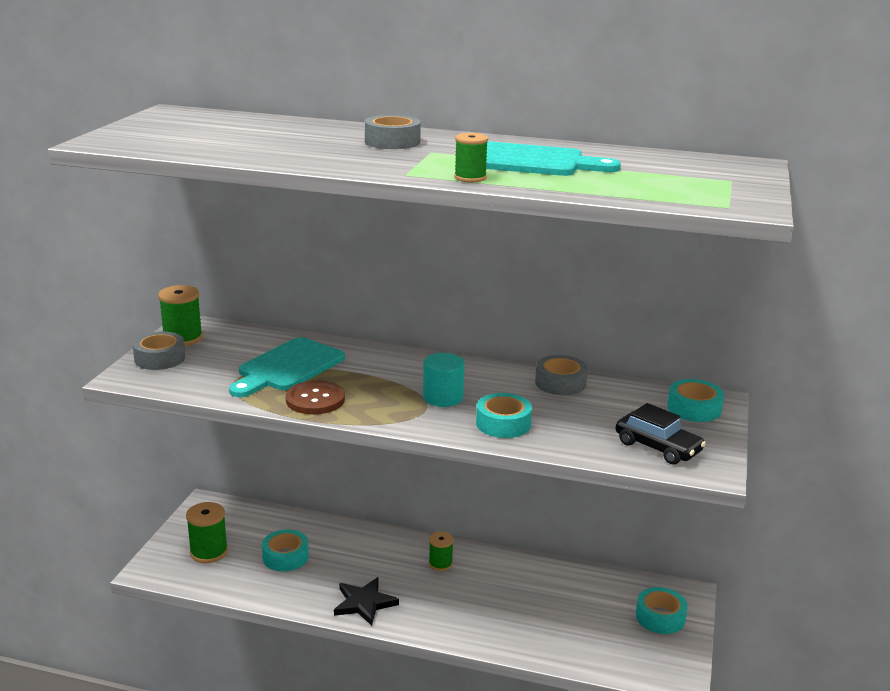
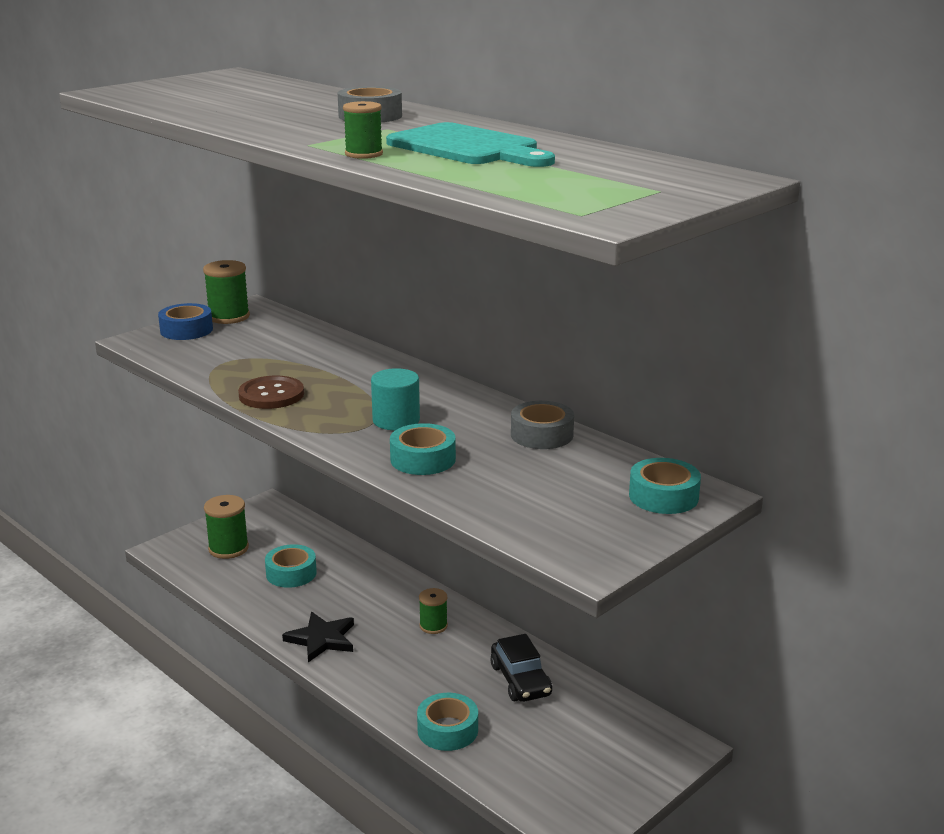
camera: 30 degrees right, 0 degrees up
(160, 358) = (186, 330): grey tape -> blue tape
(287, 367) = (286, 361): turquoise cutting board -> none
(658, 447) = (561, 524): black car -> black car (520, 680)
(660, 617) = (622, 759): turquoise tape -> turquoise tape (447, 730)

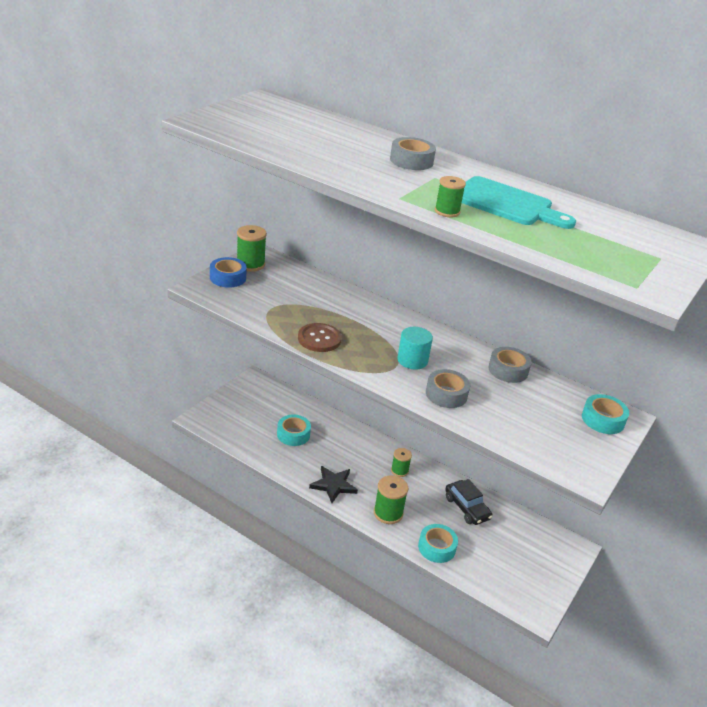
camera: 15 degrees left, 10 degrees up
(228, 548) = (243, 416): green spool -> green spool (388, 513)
(423, 459) = (446, 394): turquoise tape -> grey tape

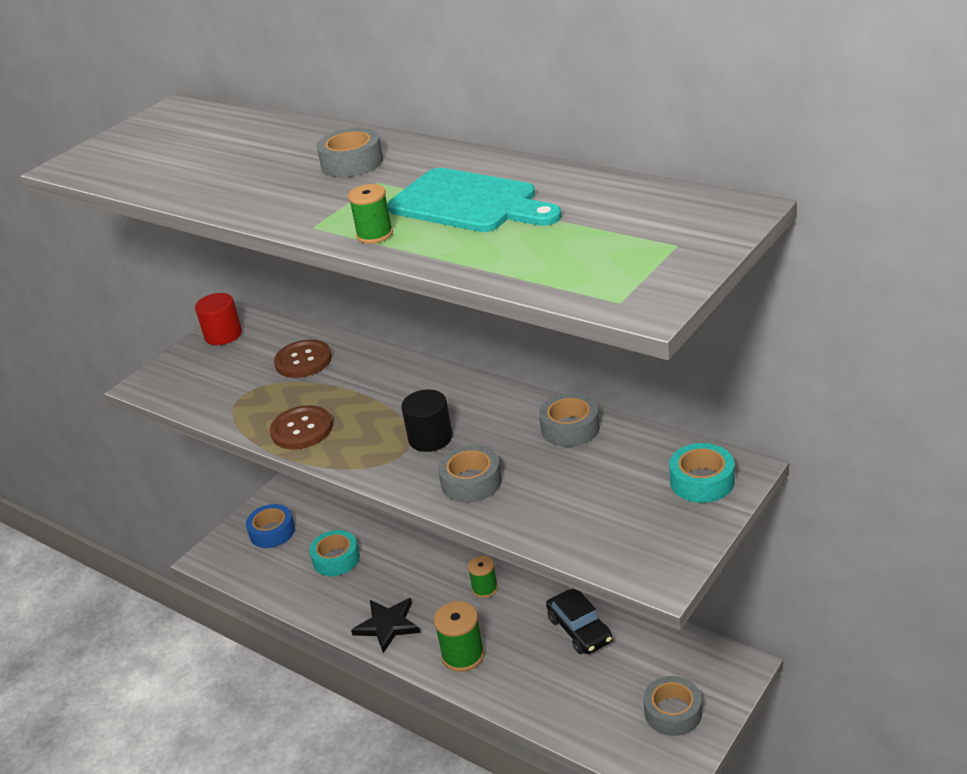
camera: 10 degrees right, 0 degrees up
(228, 278) = (188, 361): blue tape -> blue tape (272, 532)
(250, 264) = (223, 335): green spool -> red cylinder
(312, 292) = (303, 361): none -> brown button
(412, 360) = (430, 438): turquoise cylinder -> black cylinder
(436, 547) = (530, 697): turquoise tape -> none
(533, 571) = (673, 712): none -> grey tape

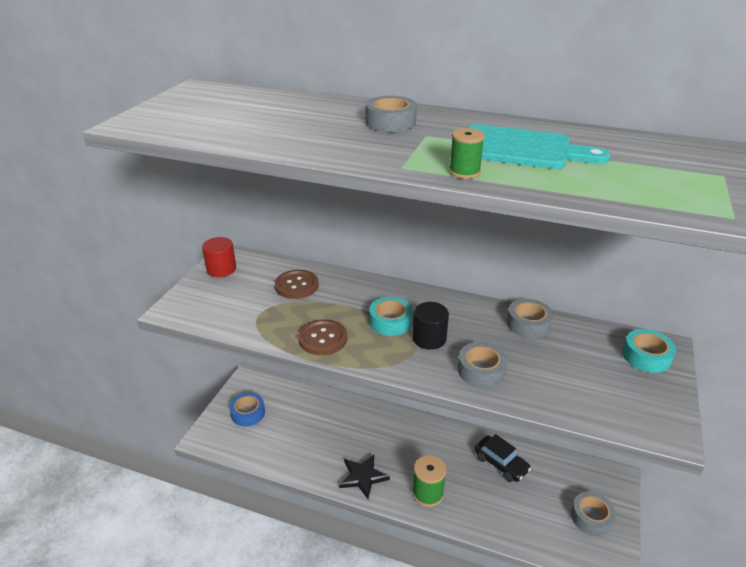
camera: 20 degrees left, 0 degrees up
(336, 559) = (304, 429): turquoise tape -> turquoise tape (390, 322)
(484, 588) = (422, 440): green spool -> none

